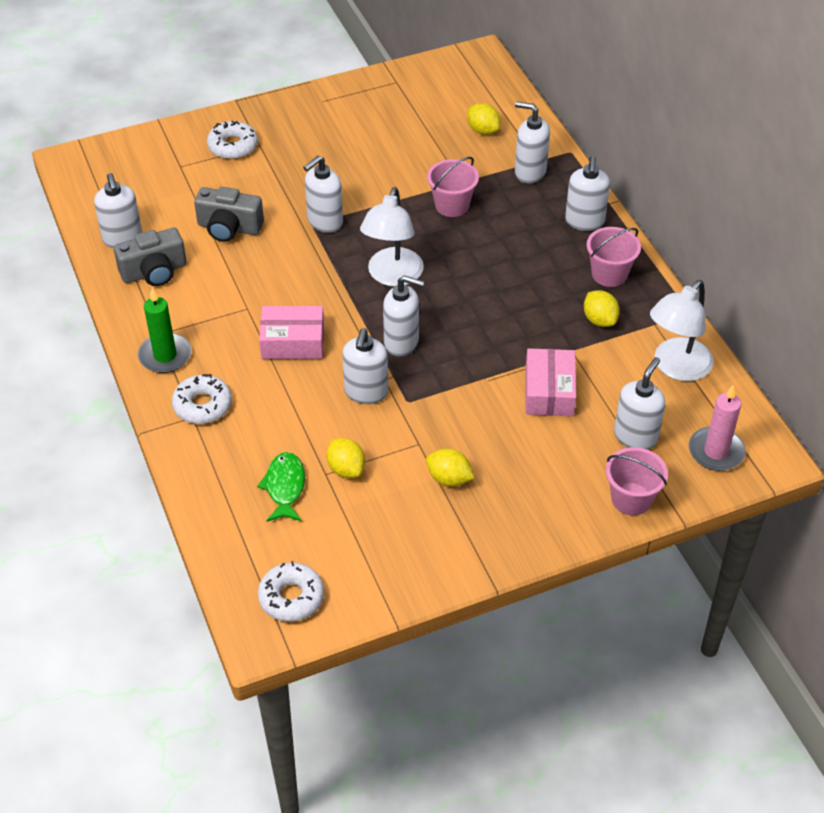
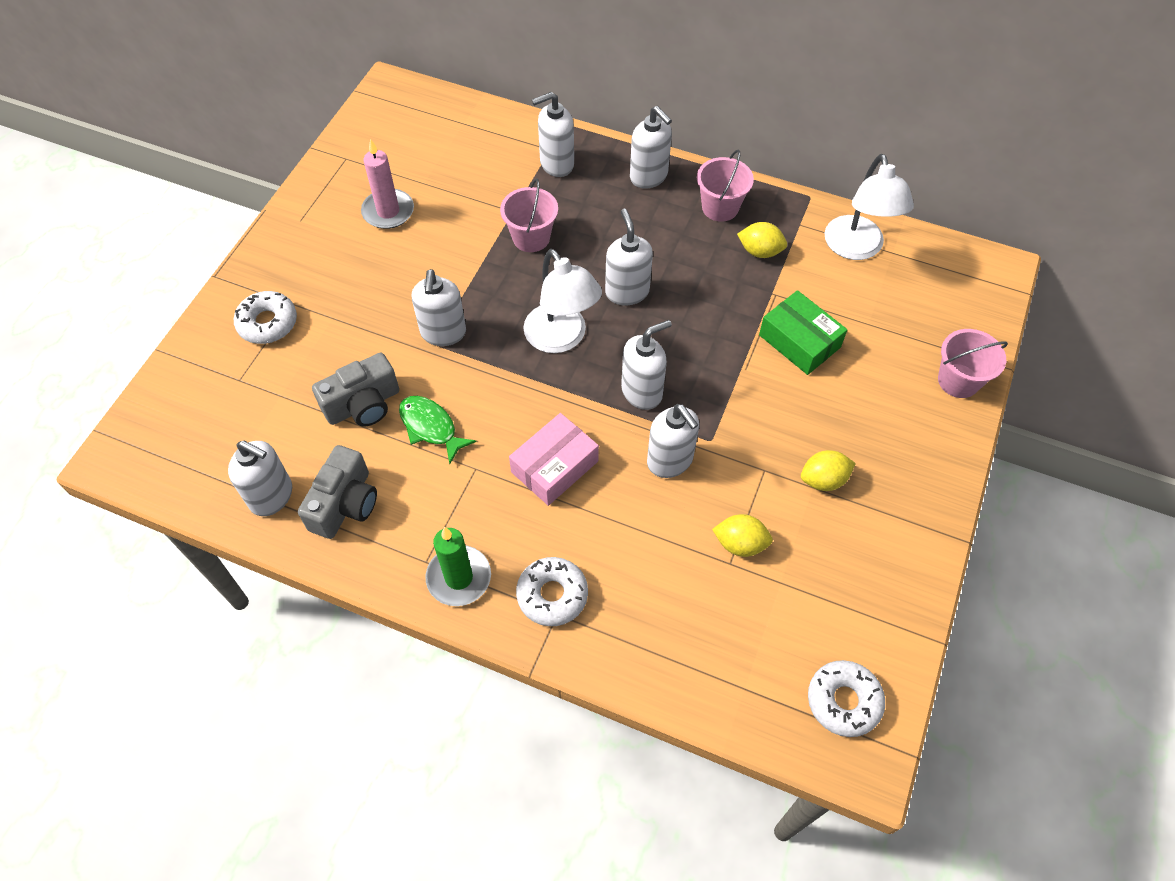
camera: 45 degrees left, 10 degrees up
(285, 487) = (714, 606): green fish -> green fish (430, 427)
(483, 130) = (474, 153): yellow lemon -> none
(549, 391) = (799, 341): pink box -> green box
(635, 436) = (899, 327): white soap dispenser -> white soap dispenser (627, 292)
(716, 451) = (961, 294): pink candle -> pink candle (388, 211)

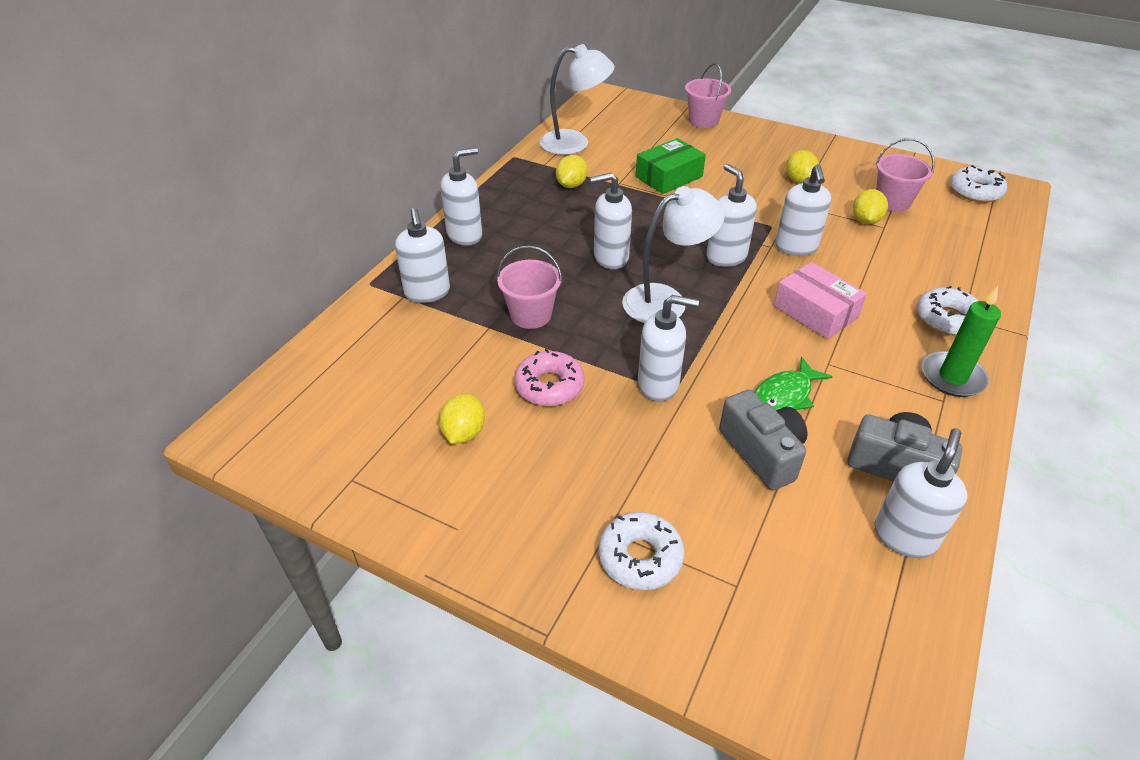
camera: 85 degrees left, 15 degrees down
(388, 211) = (464, 433): pink candle -> yellow lemon
(440, 258) = (549, 386): none -> pink donut
(670, 461) = (796, 247): white soap dispenser -> white soap dispenser turned 120 degrees clockwise
(720, 207) = (515, 200): pink bucket -> pink bucket (892, 202)

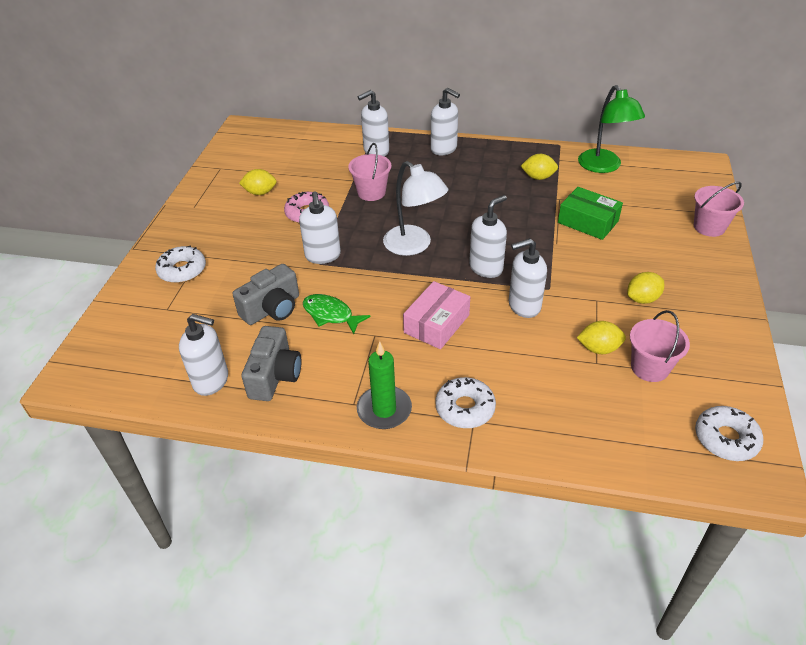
camera: 75 degrees right, 0 degrees up
(575, 143) = (603, 167): white lamp -> green lamp
(610, 258) = (452, 212): white soap dispenser -> none

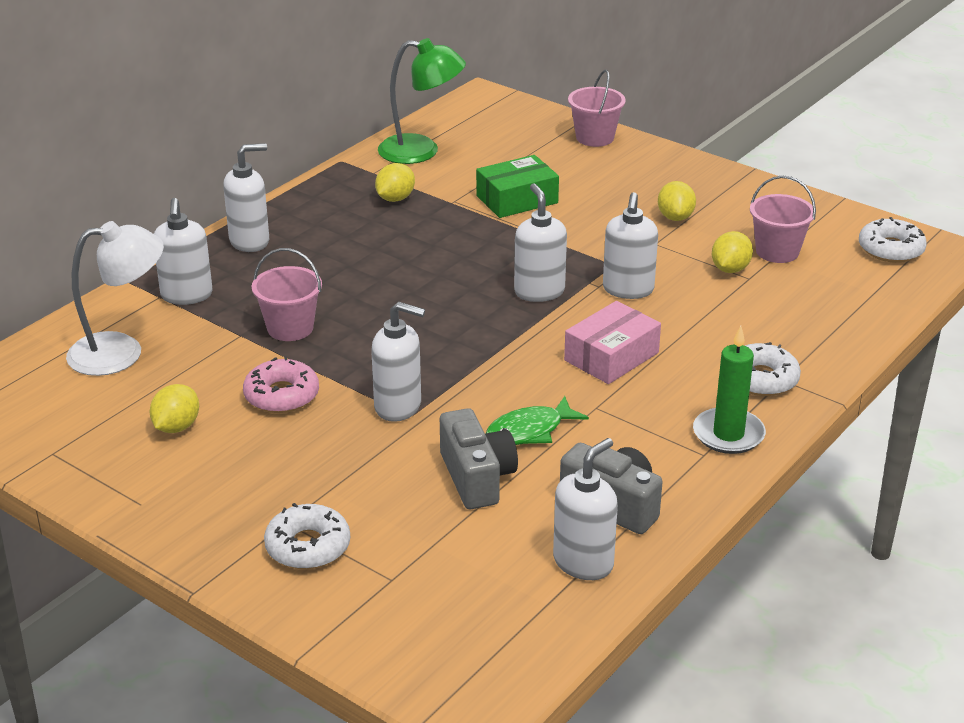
camera: 65 degrees left, 10 degrees down
(414, 246) = (447, 329): white lamp -> white lamp (121, 352)
(436, 324) = (611, 356): pink box -> pink box turned 75 degrees clockwise

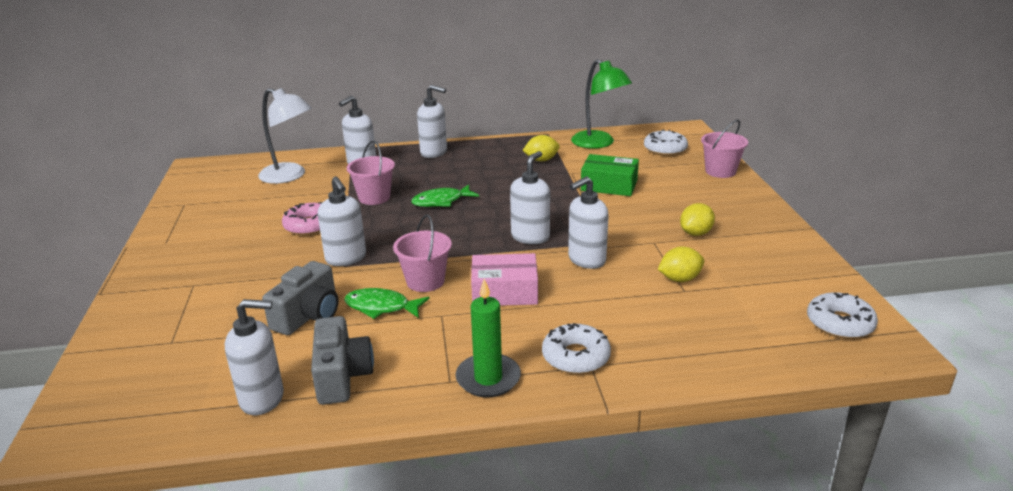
camera: 45 degrees right, 5 degrees down
(176, 427) = (244, 217): yellow lemon -> none
(308, 546) = (176, 302): white donut -> white donut (665, 149)
(377, 297) = (441, 201): none -> green fish
(777, 251) = (736, 284): pink bucket -> pink bucket (425, 281)

